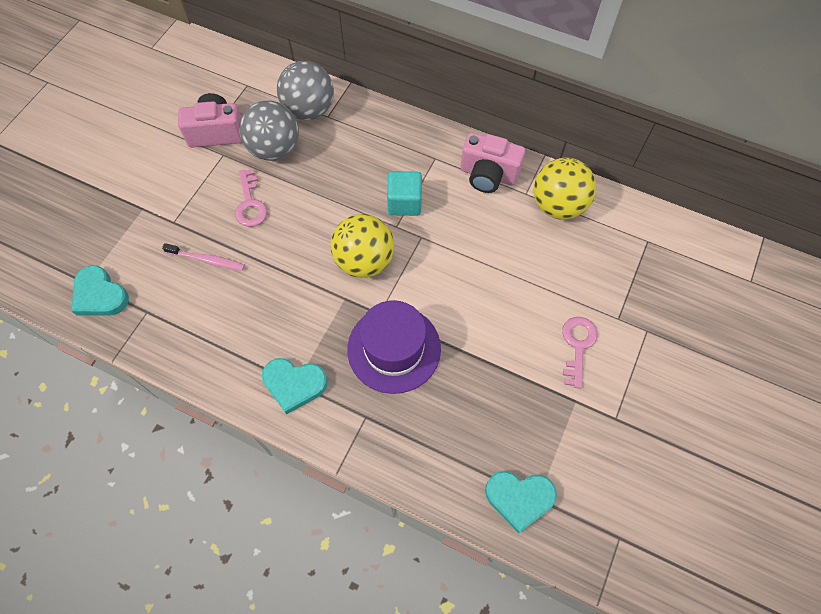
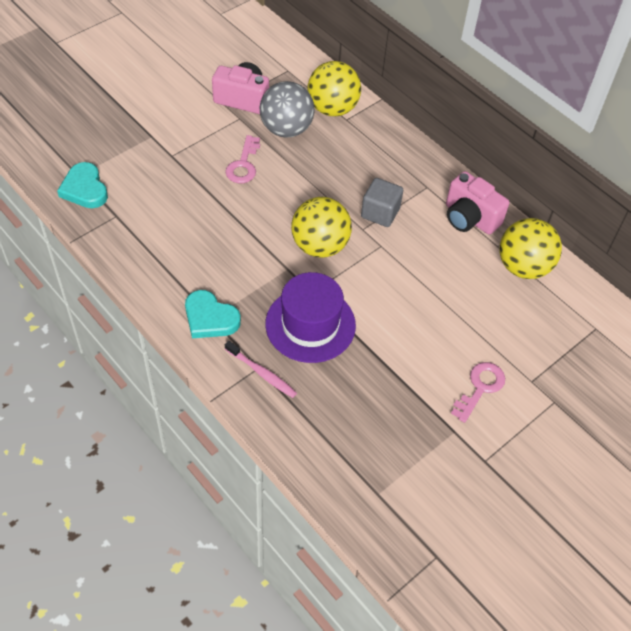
camera: 20 degrees right, 10 degrees down
(207, 260) = (185, 195): pink toothbrush -> pink toothbrush (262, 373)
(309, 110) = (332, 109): grey ball -> yellow ball
(404, 203) = (380, 213): turquoise cube -> grey cube
(519, 498) = (361, 486): turquoise heart -> none

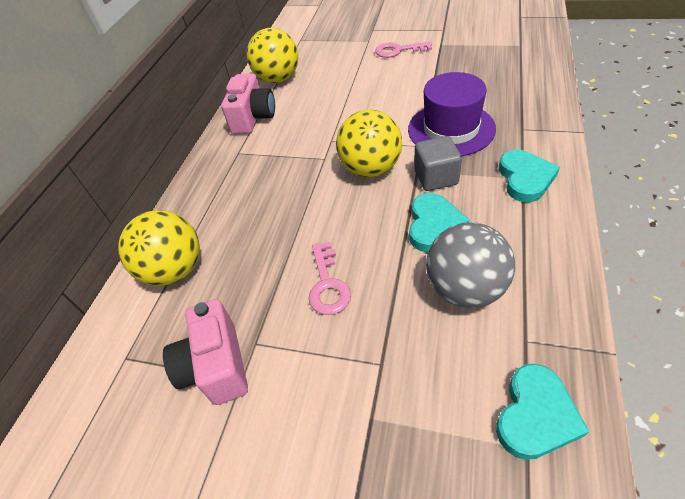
camera: 115 degrees left, 5 degrees down
(229, 239) = (434, 225): none -> turquoise heart
(243, 164) = (327, 284): pink key -> pink key turned 105 degrees clockwise
(262, 373) = (524, 124): pink toothbrush -> none
(286, 129) = (240, 286): grey ball -> grey ball (465, 289)
(380, 213) = (295, 159): grey cube -> grey cube (436, 177)

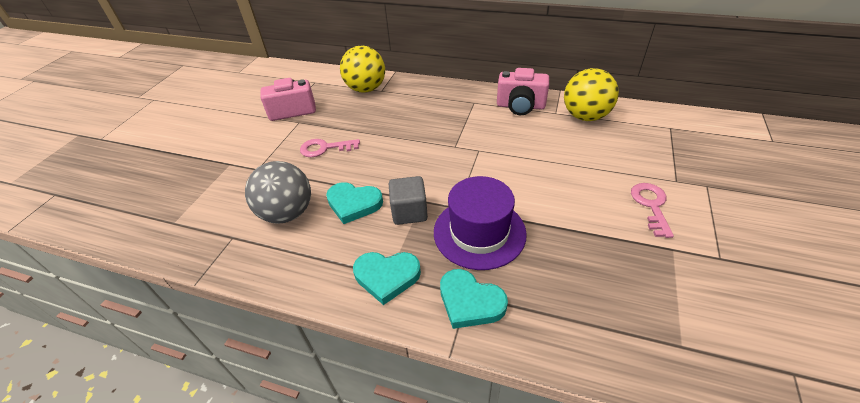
camera: 90 degrees right, 5 degrees down
(371, 169) = (433, 172): yellow ball -> none
(535, 415) = (186, 230): turquoise heart -> turquoise heart (470, 302)

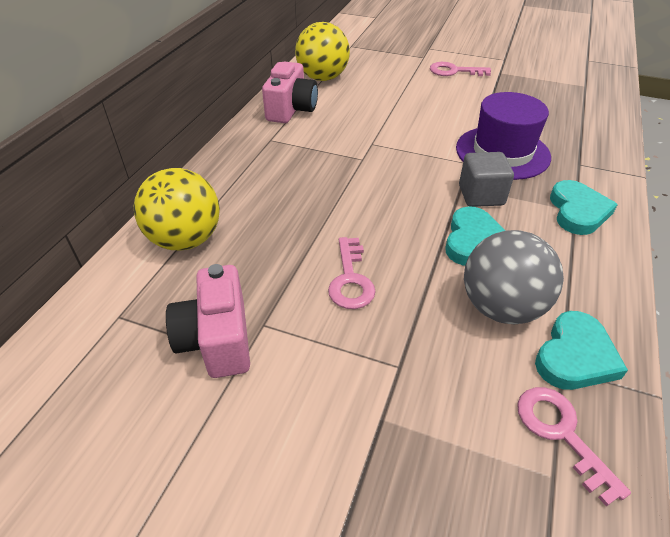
camera: 90 degrees left, 0 degrees up
(193, 229) = (561, 433): none -> pink key
(470, 302) = (586, 163): turquoise heart -> turquoise heart (575, 356)

